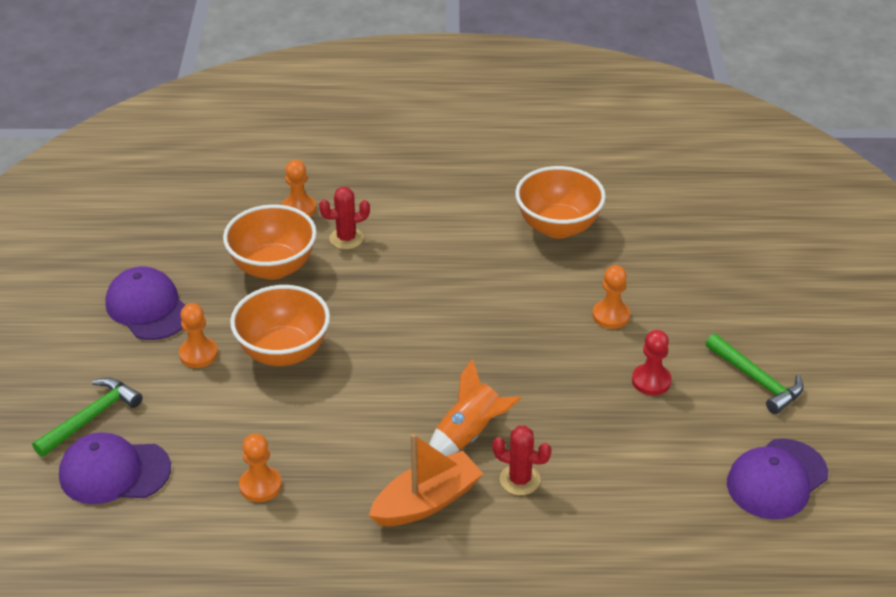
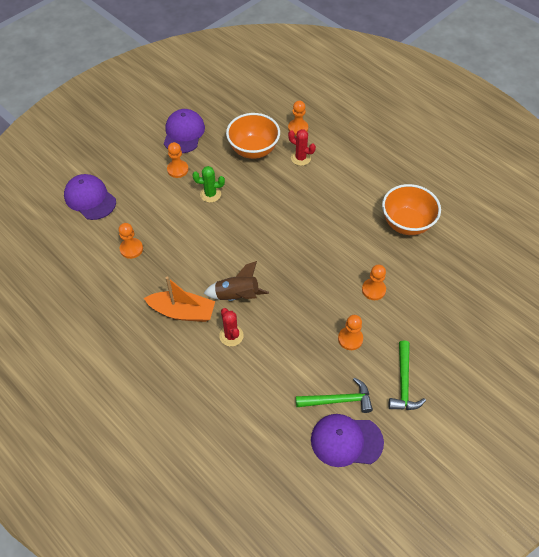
camera: 45 degrees right, 15 degrees up
(91, 417) = (109, 168): green hammer -> green hammer (338, 400)
(283, 352) = (210, 194): orange bowl -> green cactus
(469, 434) = (237, 296): orange rocket -> brown rocket
(651, 381) = (350, 339): red pawn -> orange pawn

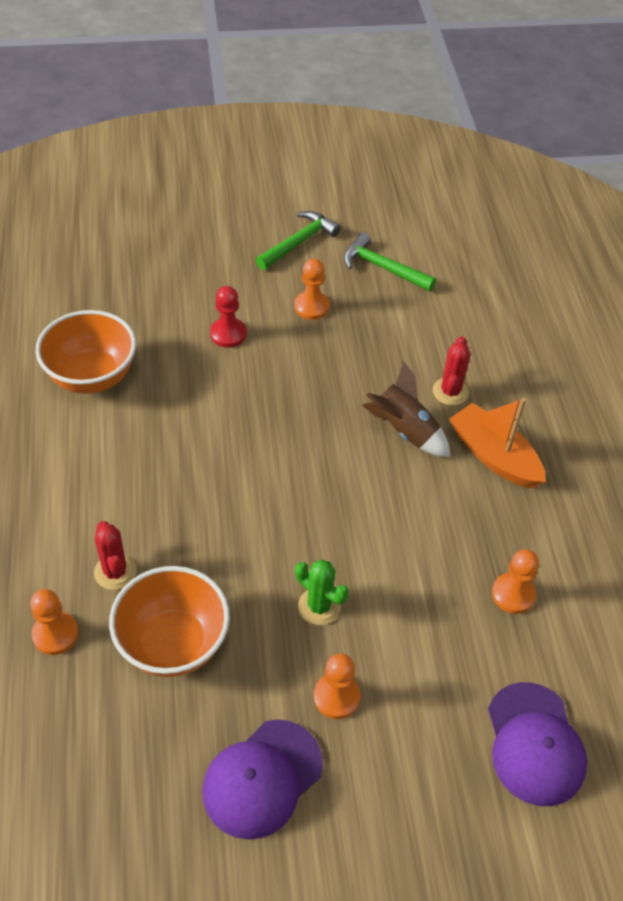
camera: 145 degrees left, 5 degrees down
(346, 441) = (407, 237): purple cap -> none
(373, 290) = (228, 334): orange pawn -> red pawn

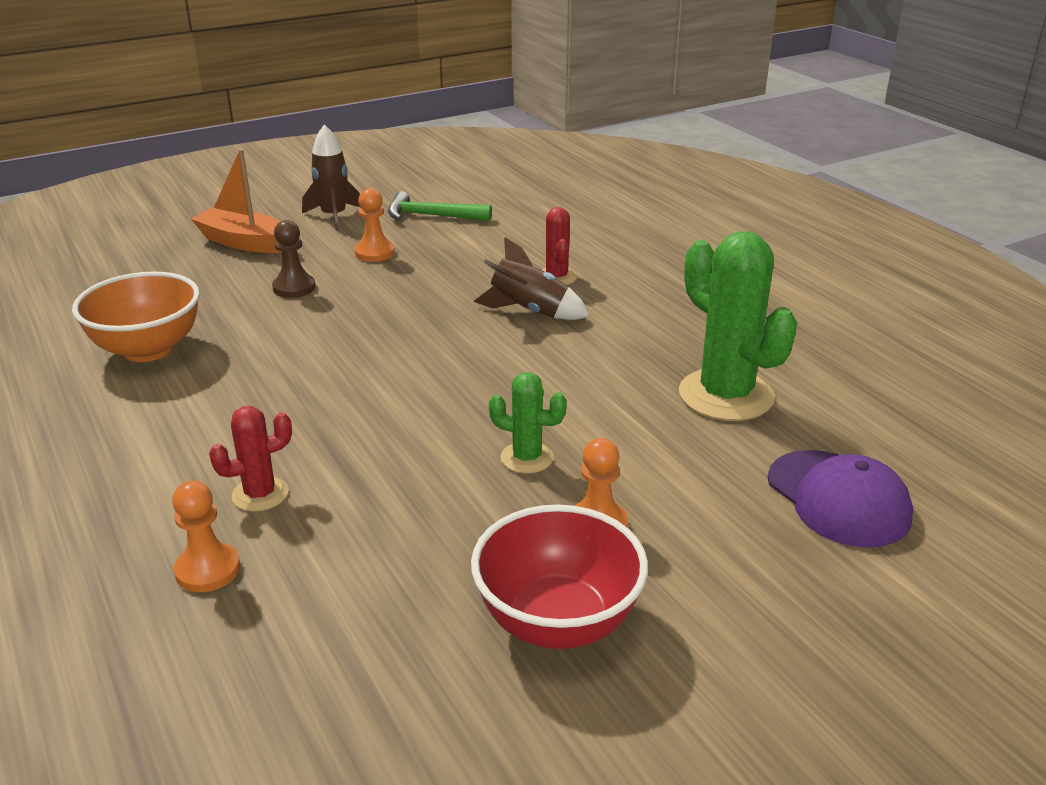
camera: 20 degrees left, 20 degrees down
(115, 572) = (260, 494): red cactus -> red cactus turned 75 degrees counterclockwise
(173, 643) = (370, 535): orange bowl -> none
(228, 334) = (294, 288): red pawn -> brown pawn
(262, 778) = (557, 622): purple cap -> red bowl
(298, 242) = (334, 216): green hammer -> brown rocket
(494, 456) = (631, 308): orange boat -> orange boat (245, 242)
(513, 594) = (726, 395): orange pawn -> green cactus

